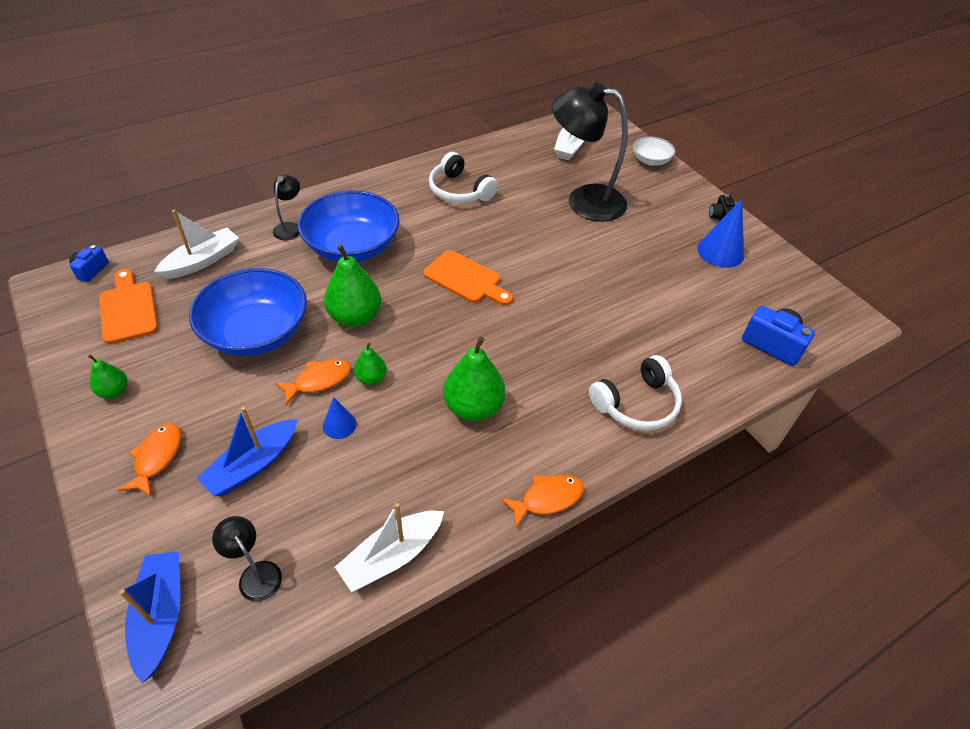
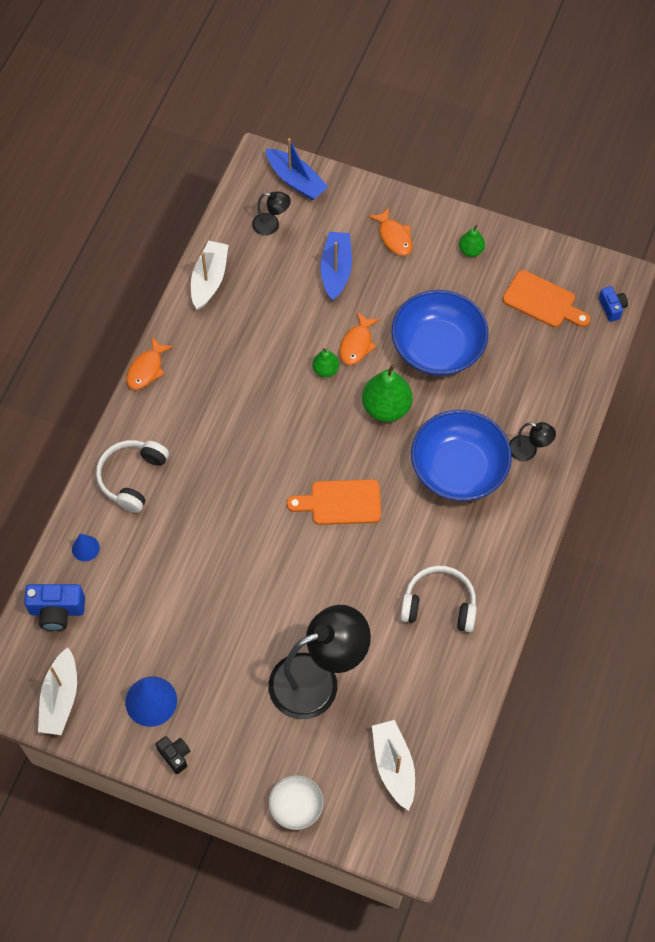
camera: 145 degrees right, 15 degrees up
(202, 261) = (549, 372): white boat -> white boat (60, 698)
(290, 227) = (528, 451): black lamp -> black lamp turned 45 degrees counterclockwise
(339, 424) = (313, 326): blue cone -> blue cone (85, 548)
(473, 407) = (240, 397): green pear -> none

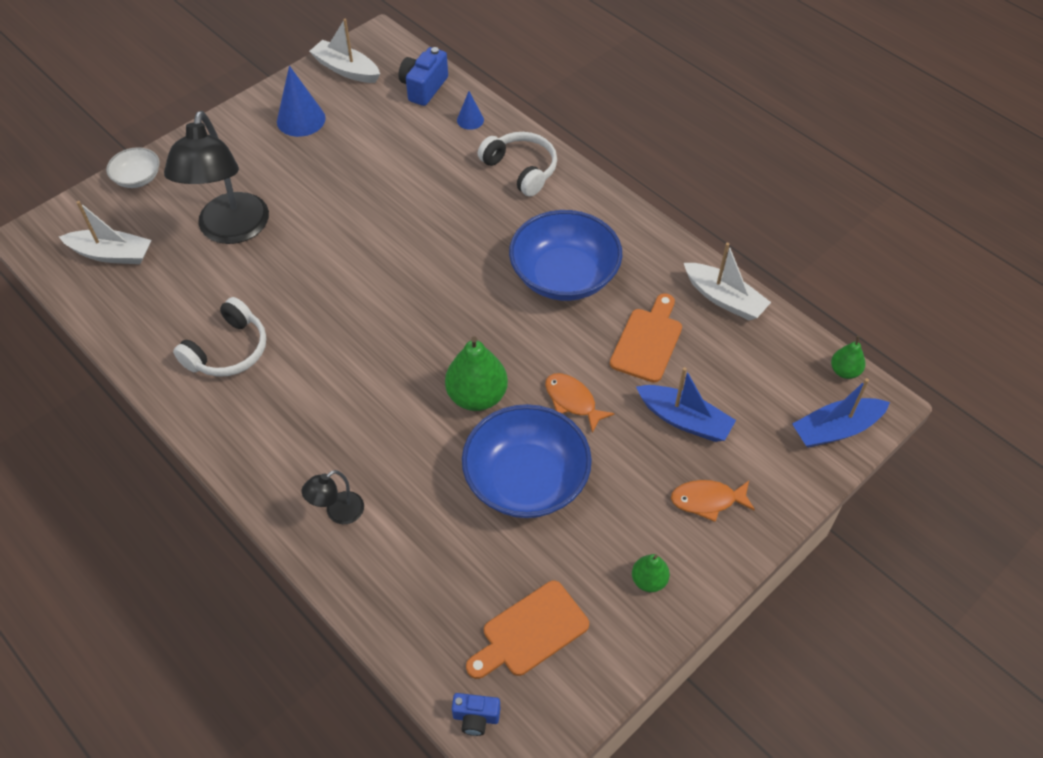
camera: 115 degrees right, 10 degrees down
(147, 369) = (636, 215): orange fish -> none
(175, 755) = (244, 120): black camera -> none
(271, 225) = (776, 380): black lamp -> none
(325, 370) = (555, 359): green pear -> green pear (844, 371)
(340, 503) = (392, 313): orange cutting board -> orange cutting board (647, 341)
(458, 468) = (362, 433): blue bowl -> blue bowl (564, 276)

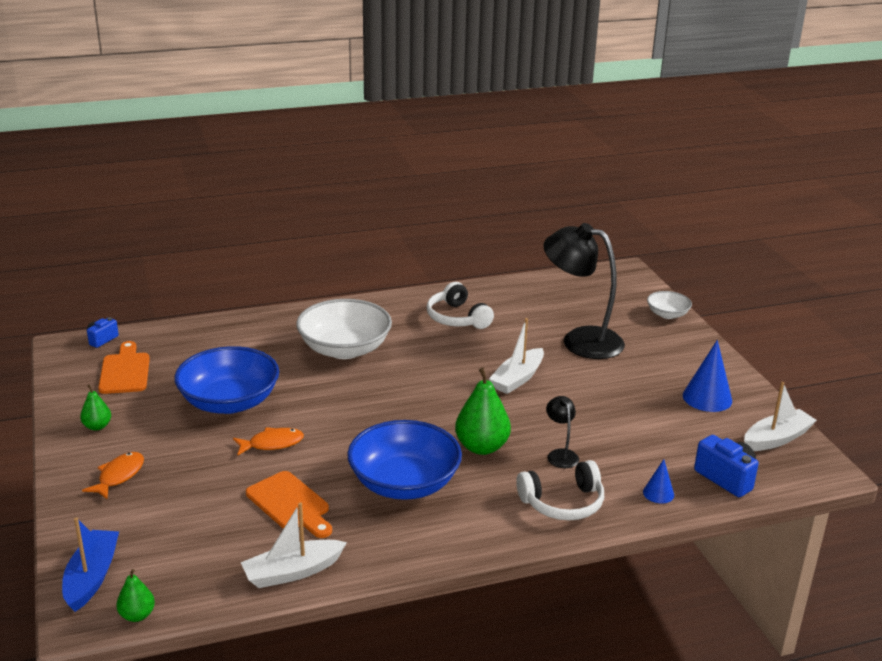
camera: 115 degrees right, 25 degrees down
(112, 254) = (587, 293): white boat -> white boat (517, 379)
(338, 513) = (285, 328): black lamp -> black lamp (560, 454)
(356, 427) = (344, 349): none -> white bowl
(477, 396) = (321, 402): green pear -> green pear (481, 447)
(684, 420) = (196, 493): blue boat -> none

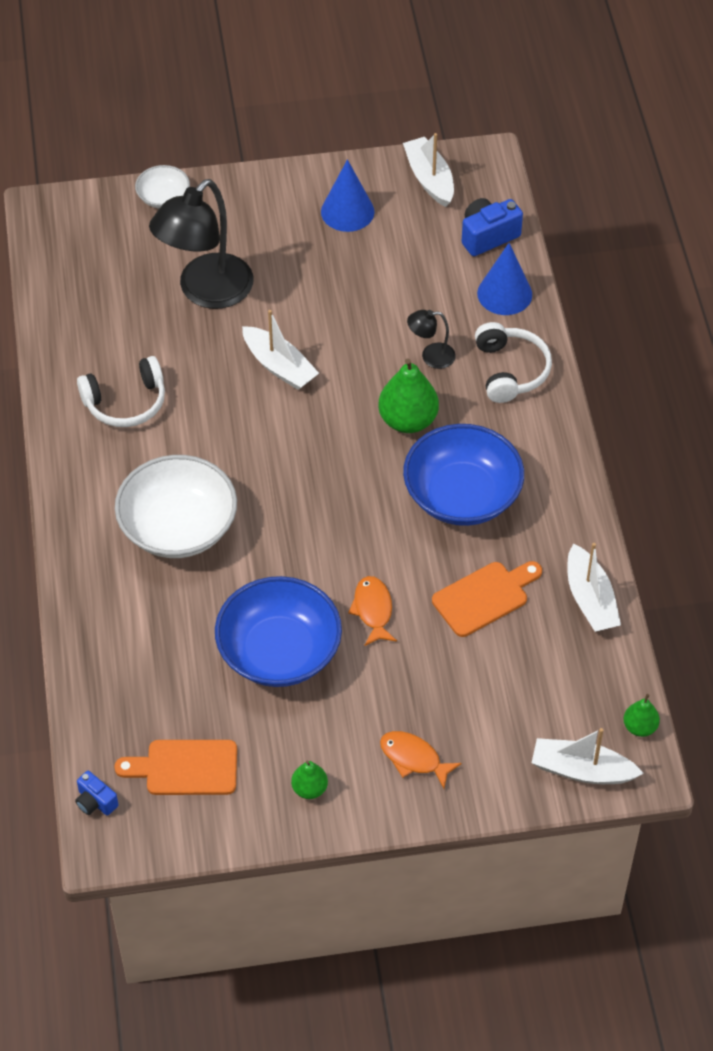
camera: 80 degrees left, 25 degrees up
(92, 577) = (582, 770): blue boat -> white boat
(658, 493) = (504, 294): blue cone -> blue cone, size x1.78

